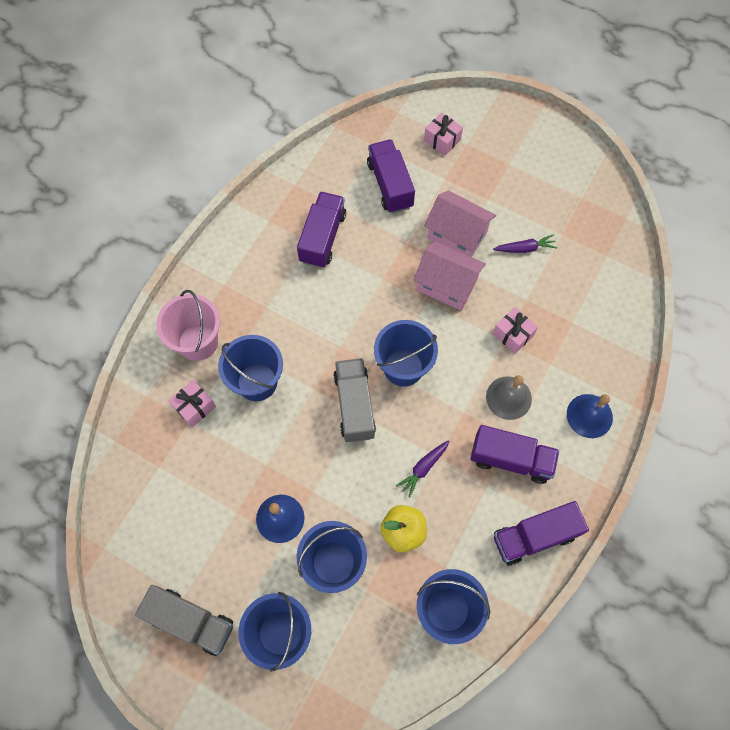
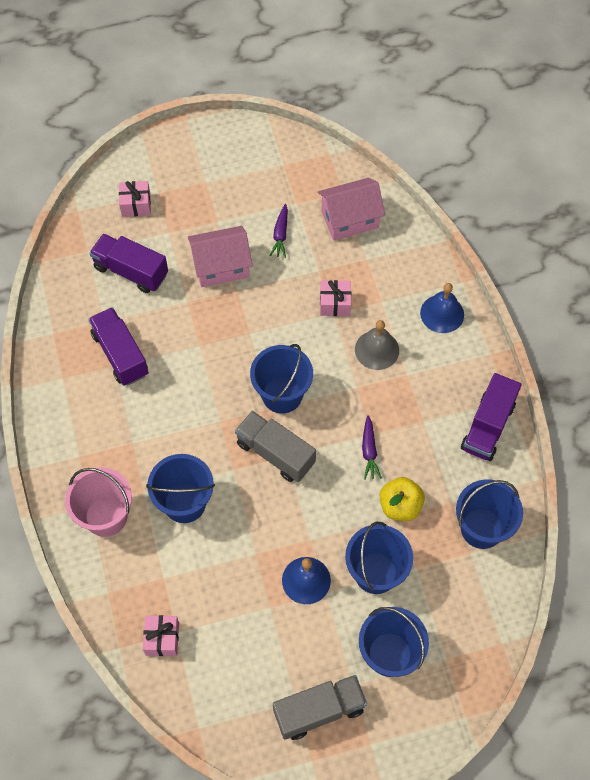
camera: 45 degrees left, 5 degrees down
(194, 407) = (156, 565): pink gift -> pink gift (162, 639)
(446, 285) = (251, 309): pink house -> pink house (350, 219)
(511, 459) = (421, 390): purple truck -> none
(525, 248) = (280, 235): purple carrot -> purple carrot turned 150 degrees clockwise

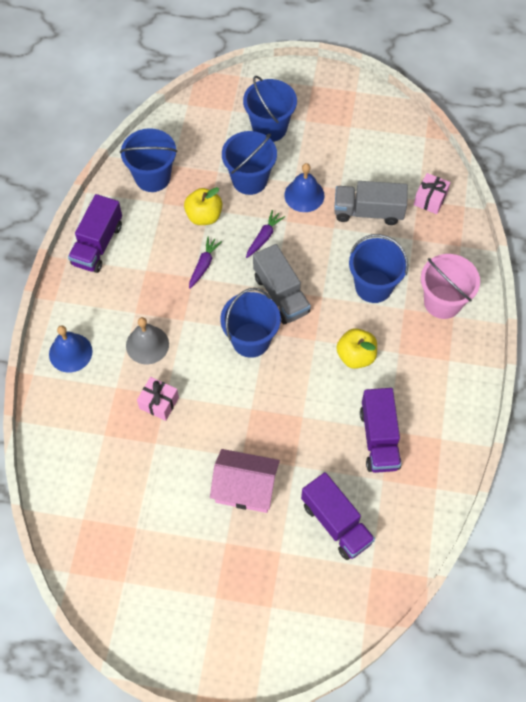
camera: 155 degrees left, 0 degrees up
(136, 205) = (300, 602): pink gift -> none
(173, 422) = (356, 356): none -> yellow apple
(280, 235) = (170, 498): purple carrot -> purple carrot (264, 237)
(319, 710) = (336, 115): grey truck -> grey truck (368, 212)
(350, 219) = (94, 484): pink house -> none
(487, 427) = (97, 244): purple truck -> purple truck turned 150 degrees clockwise

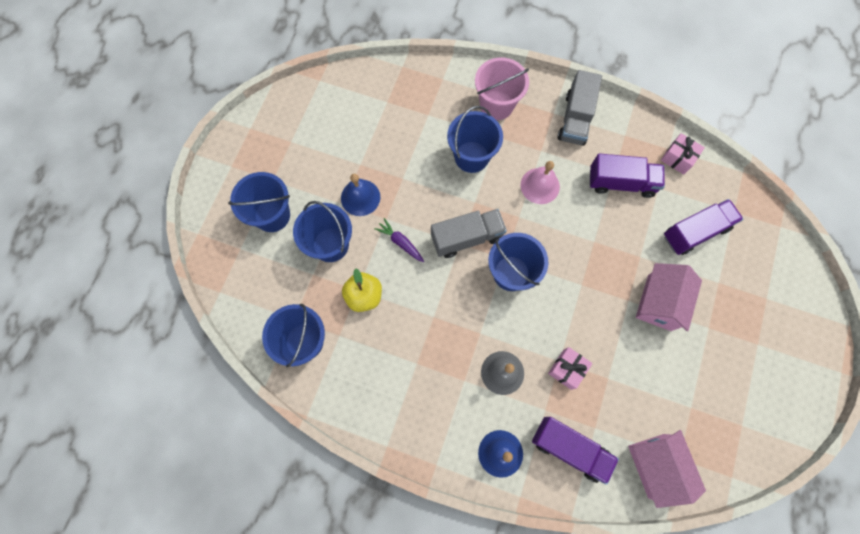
camera: 80 degrees left, 10 degrees up
(73, 495) = (656, 465): none -> pink house
(97, 244) = (376, 410): purple truck -> purple truck (569, 448)
(203, 265) = (421, 304): purple carrot -> none
(356, 356) = (540, 185): yellow apple -> pink bell
(368, 212) = (391, 145): grey truck -> grey truck (575, 119)
(430, 199) = (389, 91): pink gift -> pink gift (677, 158)

